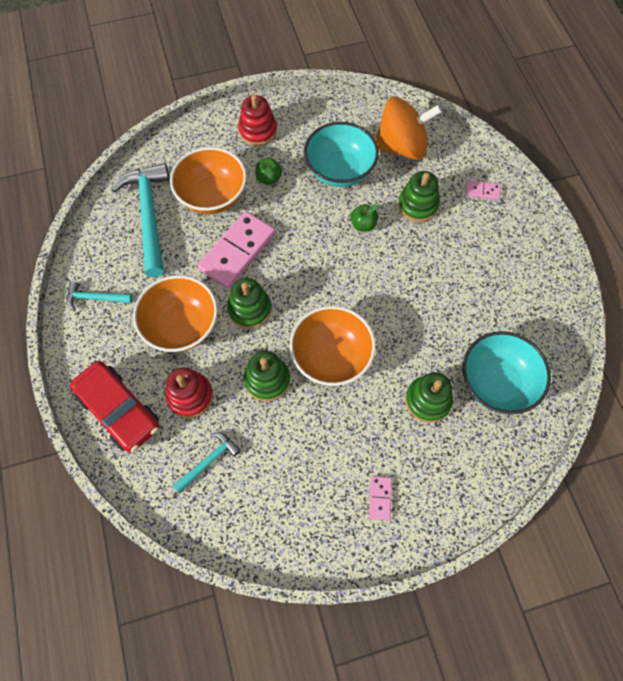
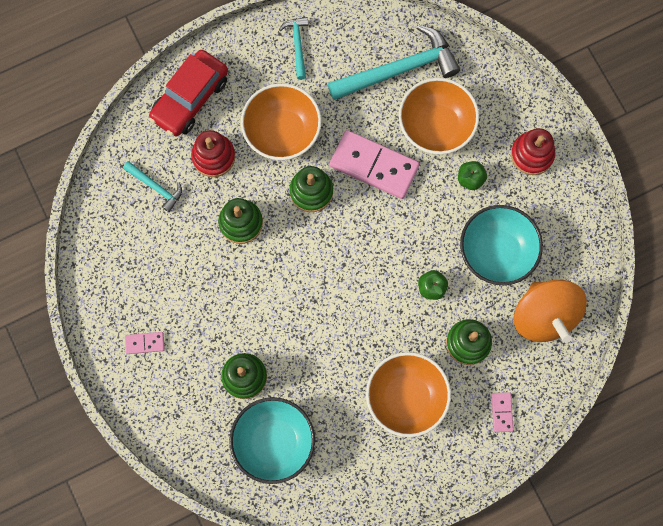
camera: 80 degrees right, 10 degrees up
(331, 357) = (274, 278): orange bowl -> orange bowl (406, 397)

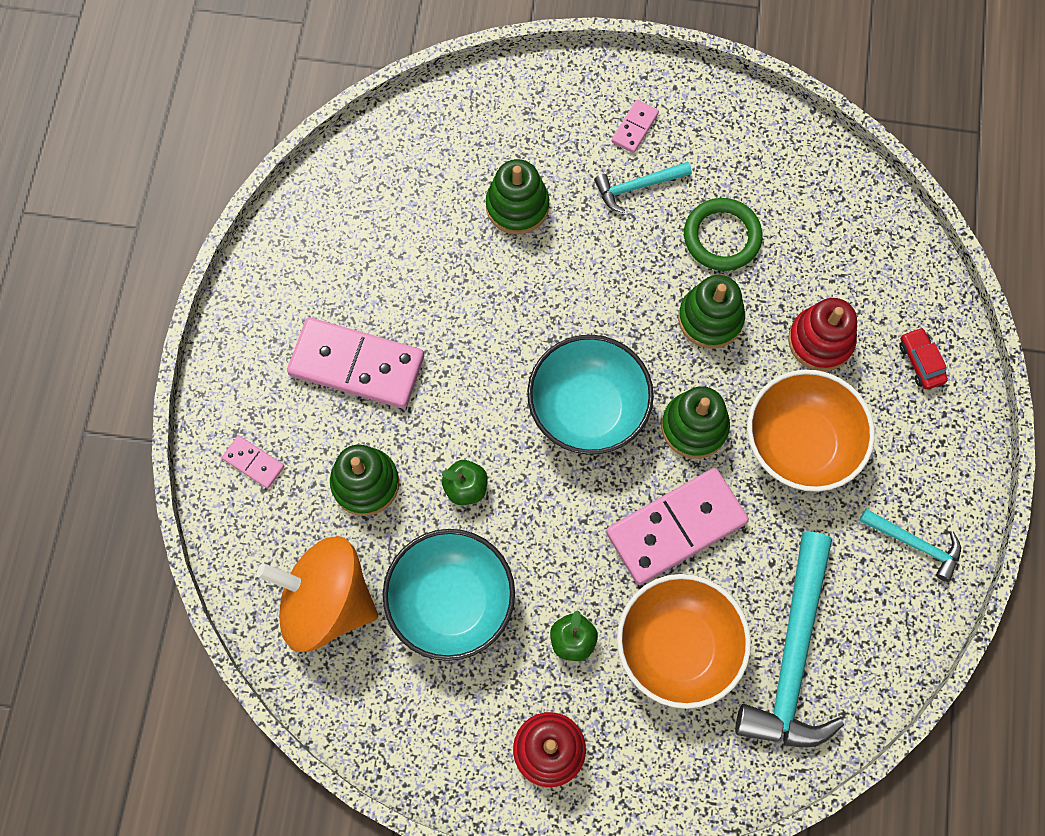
camera: 125 degrees right, 5 degrees down
(156, 187) = (823, 251): turquoise hammer -> turquoise hammer (637, 187)
(184, 248) = (722, 237): none -> green ring
(190, 98) = (920, 362): red car -> red car, size x0.44
(273, 442) = (419, 190): turquoise bowl -> turquoise bowl (587, 409)
(406, 397) = (357, 365): orange bowl -> pink domino

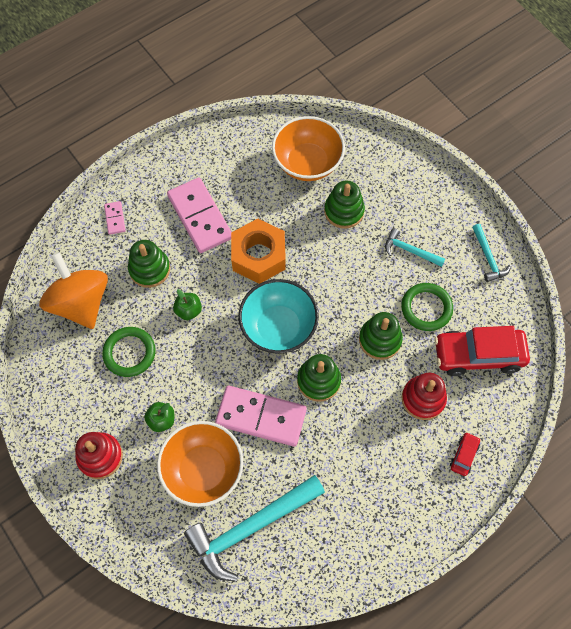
camera: 45 degrees right, 5 degrees down
(451, 602) = (129, 353): turquoise bowl -> green ring
(477, 348) = (258, 256): none -> orange nut
(635, 128) = (437, 223): pink domino -> none
(800, 444) = (360, 436): orange bowl -> orange bowl (307, 163)
(826, 239) = (478, 355): none -> red car
(915, 544) = (366, 537): turquoise hammer -> turquoise hammer (488, 258)

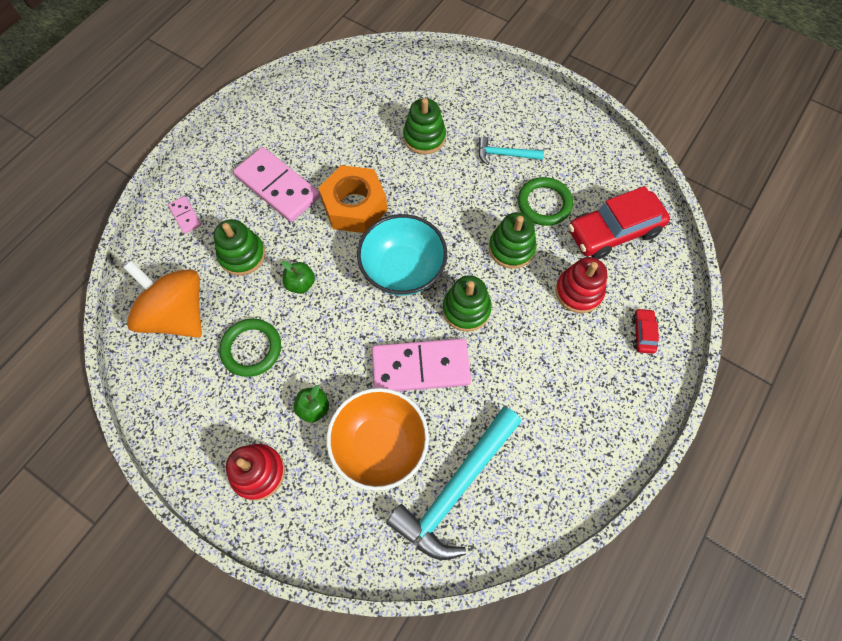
camera: 20 degrees left, 0 degrees up
(307, 163) = (369, 103): orange bowl -> none
(488, 258) = (582, 138): turquoise hammer -> none

